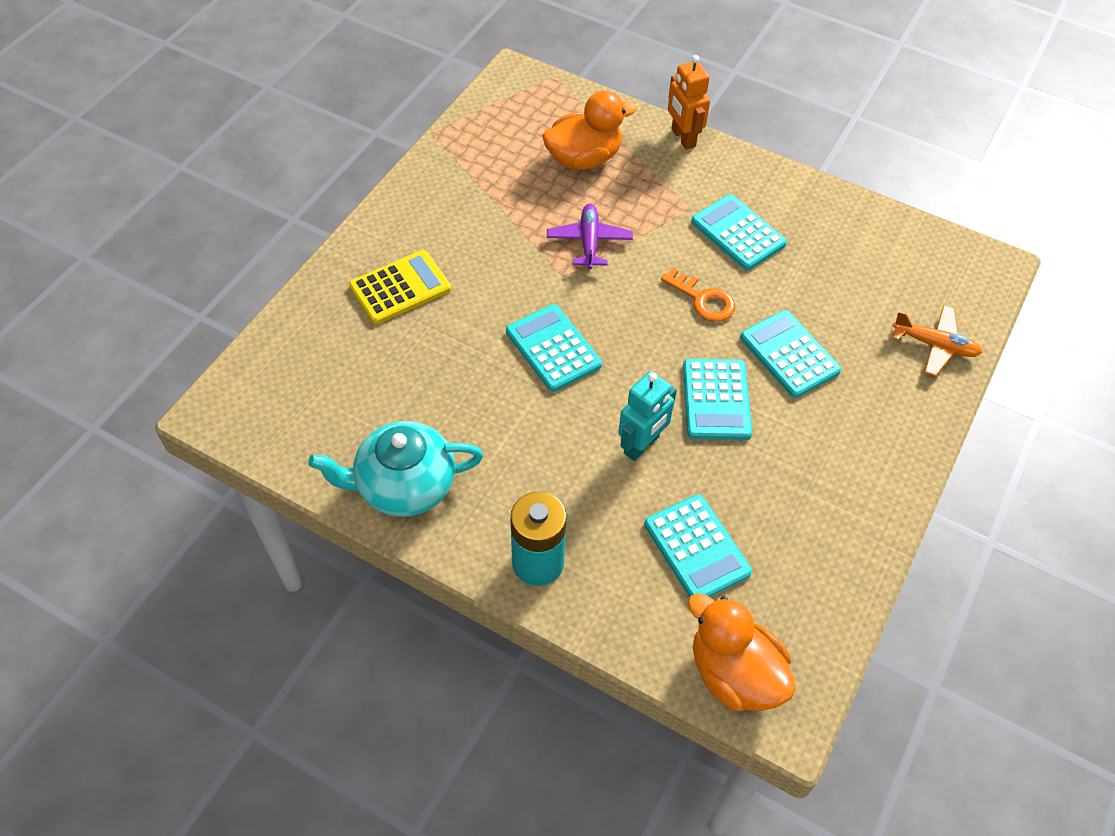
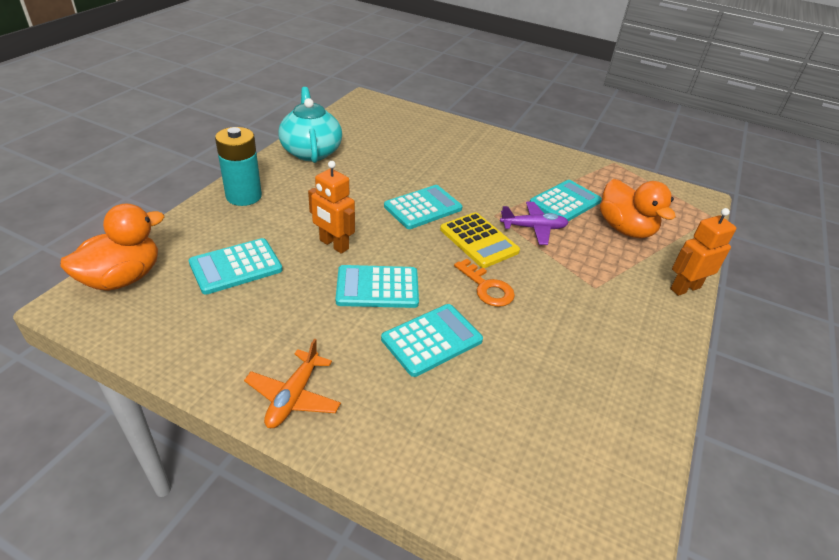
camera: 85 degrees right, 15 degrees down
(400, 288) = (466, 150): yellow calculator -> yellow calculator (479, 240)
(642, 445) = (333, 245): turquoise robot -> orange robot
(703, 300) = (487, 287): orange key -> orange key turned 75 degrees counterclockwise
(738, 233) = (576, 316): turquoise calculator -> turquoise calculator (565, 202)
(934, 345) = (459, 472): orange plane -> orange plane (293, 396)

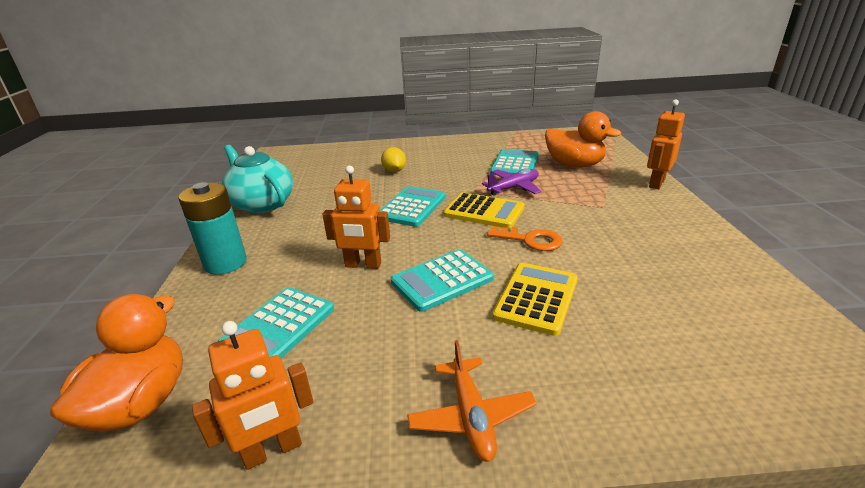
camera: 25 degrees left, 10 degrees down
(166, 349) = (273, 451): none -> orange robot
(431, 340) = (536, 298): turquoise calculator -> yellow calculator
(446, 162) = (394, 171): none -> yellow lemon

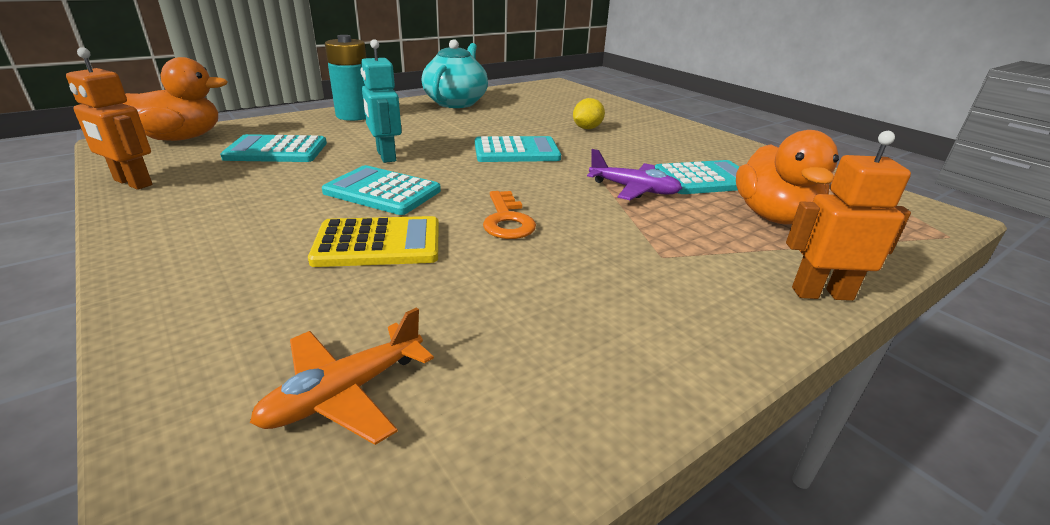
camera: 55 degrees right, 0 degrees up
(363, 265) = (385, 156): orange robot -> turquoise robot
(471, 416) = (170, 243): orange plane -> orange plane (344, 393)
(484, 211) = (549, 184): yellow calculator -> none

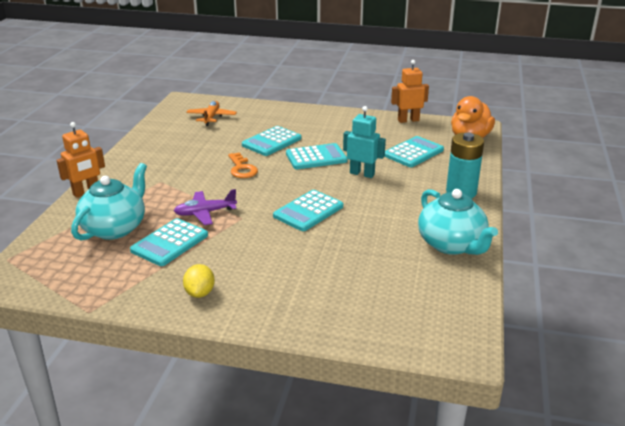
camera: 140 degrees right, 0 degrees up
(378, 243) = (271, 142): yellow calculator -> turquoise calculator
(507, 220) = (242, 169): orange key -> orange key turned 150 degrees counterclockwise
(587, 128) = (304, 263): yellow lemon -> yellow lemon (200, 293)
(773, 216) = (115, 228): orange duck -> turquoise teapot

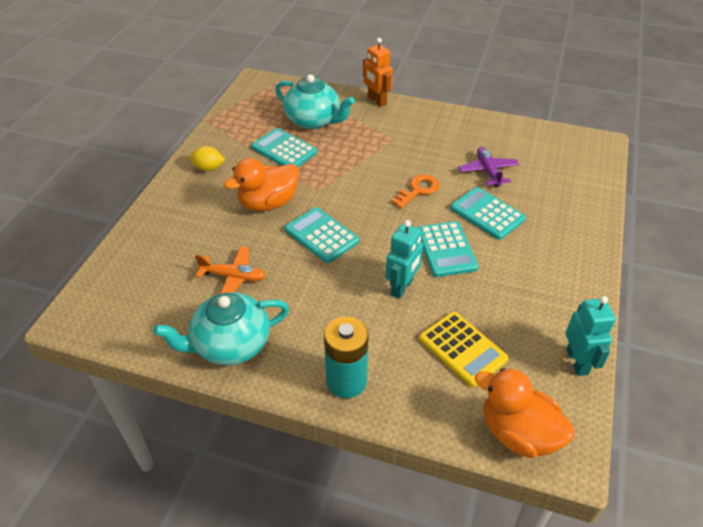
camera: 95 degrees right, 15 degrees up
(205, 213) = (330, 167): purple plane -> purple plane (488, 171)
(211, 117) = (551, 166): orange plane -> orange plane (233, 277)
(242, 169) = (418, 190): orange key -> orange key turned 150 degrees clockwise
(264, 244) = (268, 203): none -> orange duck
(408, 120) = (577, 362): orange robot -> turquoise robot
(413, 152) = (462, 349): turquoise calculator -> yellow calculator

